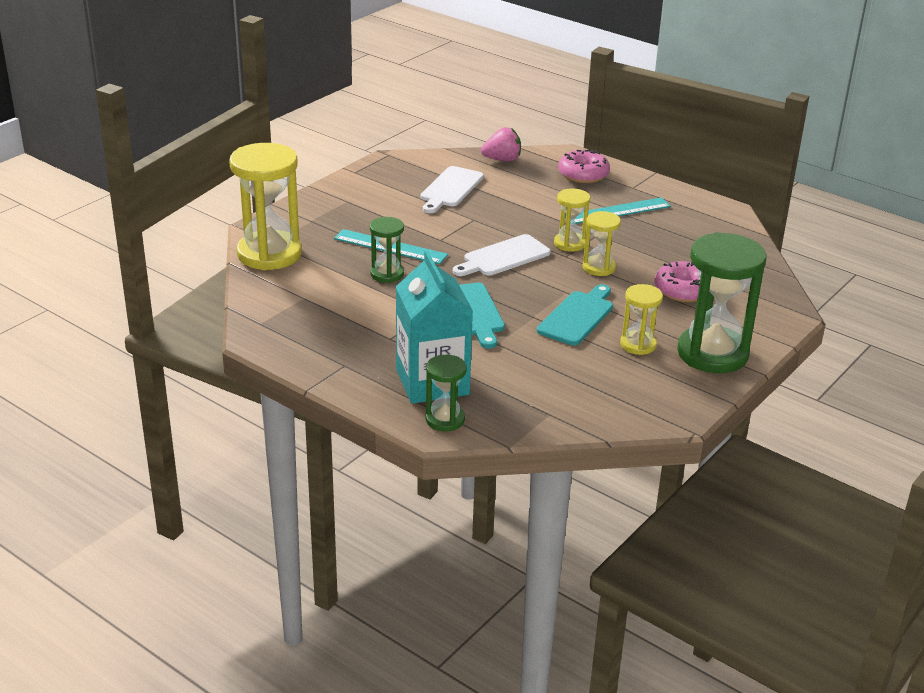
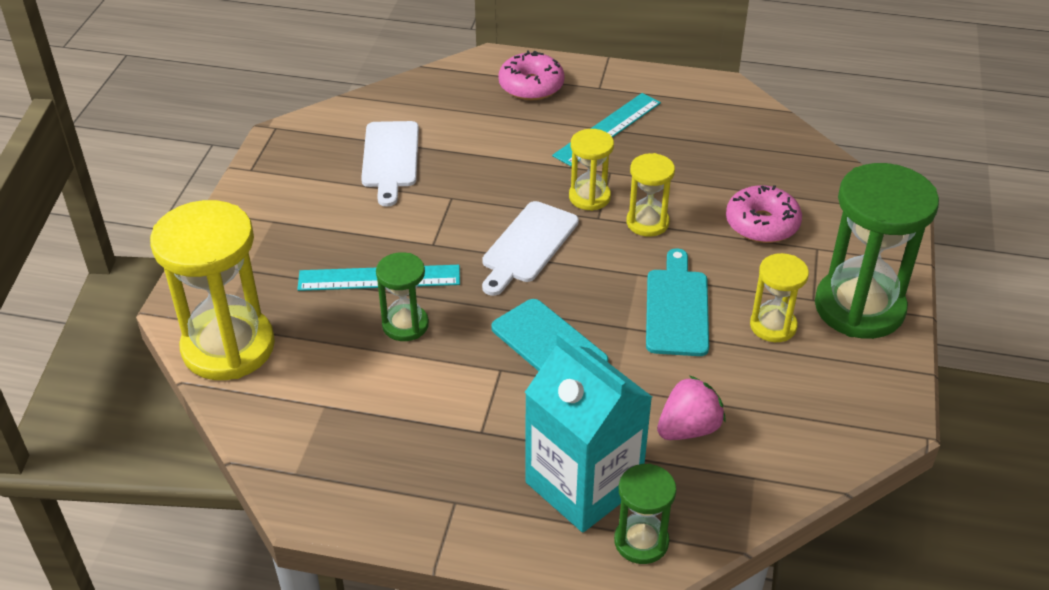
camera: 25 degrees left, 10 degrees up
(502, 160) = (422, 92): pink strawberry -> pink strawberry (688, 429)

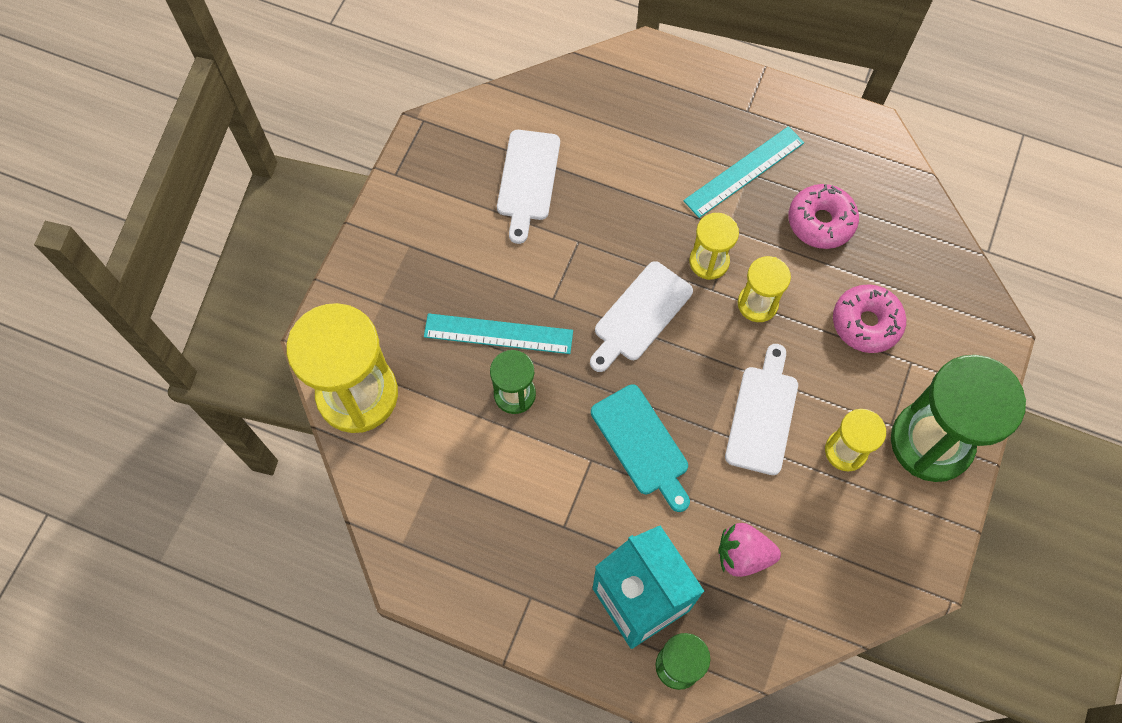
camera: 10 degrees right, 25 degrees up
(531, 86) = (679, 99): pink donut -> pink donut (821, 222)
(677, 308) = (762, 415): turquoise cutting board -> white cutting board
(688, 429) = (743, 555): pink strawberry -> pink strawberry turned 150 degrees counterclockwise

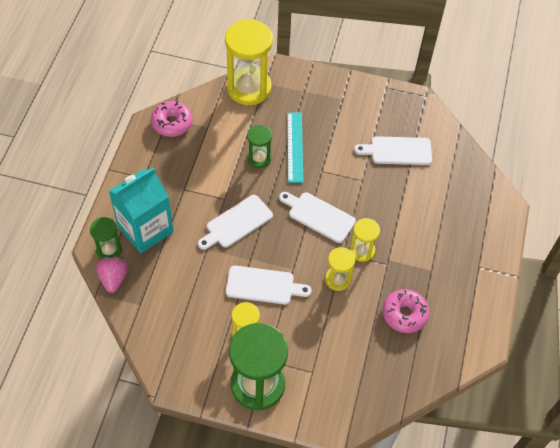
camera: 80 degrees right, 10 degrees down
(642, 444) = (237, 223): turquoise cutting board -> white cutting board
(743, 555) = (174, 279): pink strawberry -> pink strawberry (113, 278)
(744, 172) = (431, 267): turquoise ruler -> none
(866, 323) = (335, 344): pink donut -> pink donut (172, 123)

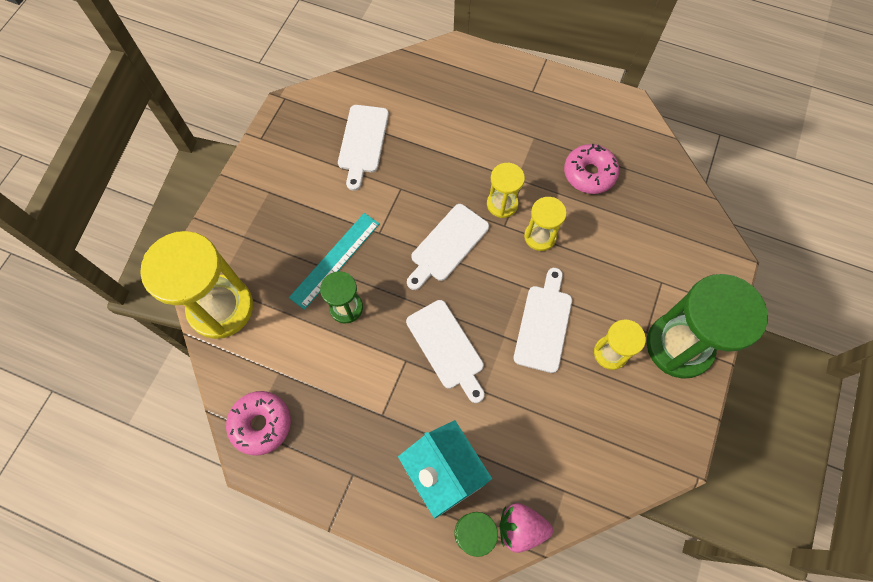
camera: 80 degrees left, 10 degrees up
(294, 147) = (335, 260): turquoise ruler -> turquoise ruler turned 60 degrees counterclockwise

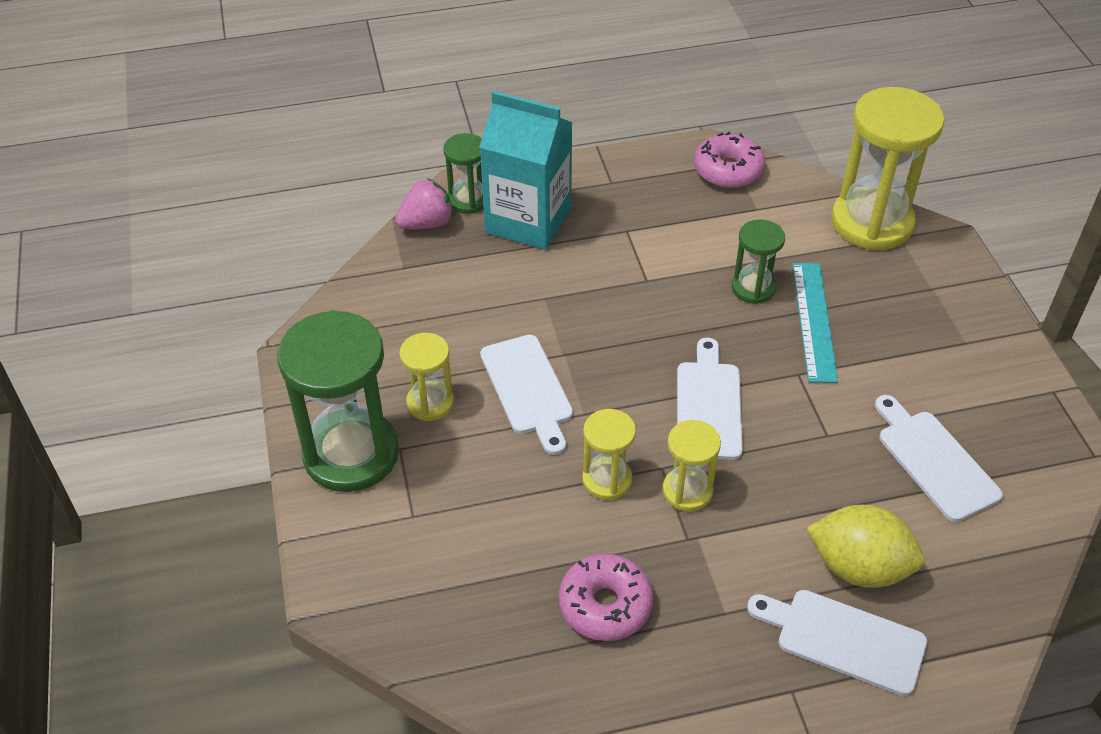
camera: 145 degrees right, 20 degrees down
(447, 347) = (615, 311): white cutting board -> white cutting board (844, 639)
(453, 119) = (859, 567): none -> yellow lemon

